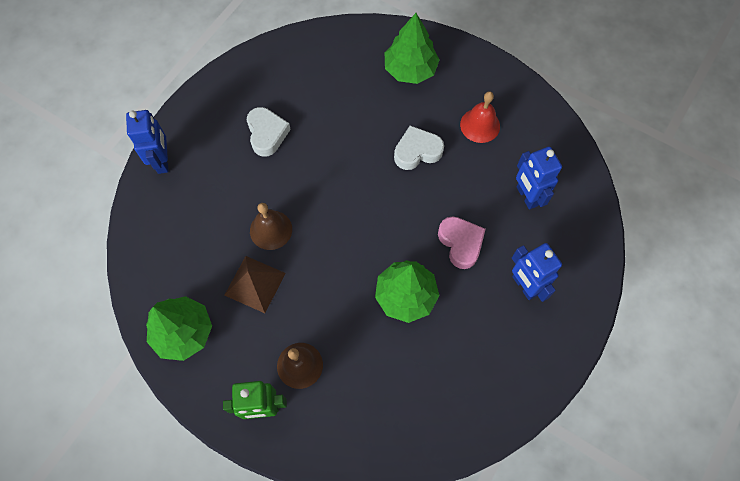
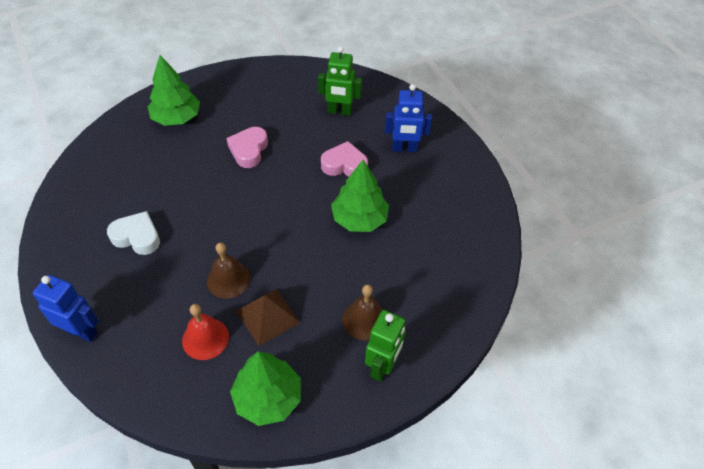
camera: 60 degrees left, 15 degrees down
(417, 151) = (249, 150): white heart -> pink heart
(480, 125) = (262, 105): red bell -> red bell (205, 338)
(526, 196) = (339, 111): blue robot -> green robot

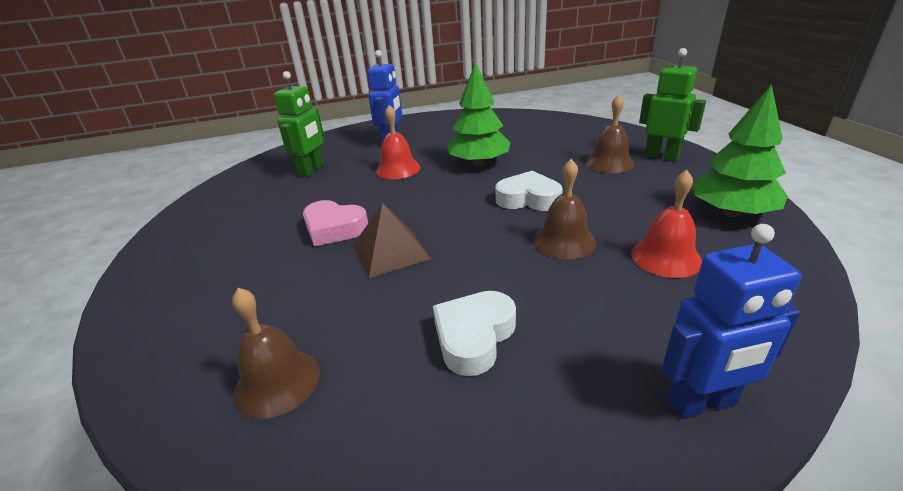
camera: 75 degrees left, 20 degrees down
(82, 331) = (701, 403): blue robot -> blue robot turned 135 degrees counterclockwise
(115, 167) = (277, 382): none -> brown bell
(176, 118) = (206, 300): green tree -> none
(267, 316) = (618, 213): brown pyramid -> brown pyramid (390, 252)
(291, 257) = (528, 199): none -> white heart
(344, 165) = (398, 169): pink heart -> red bell

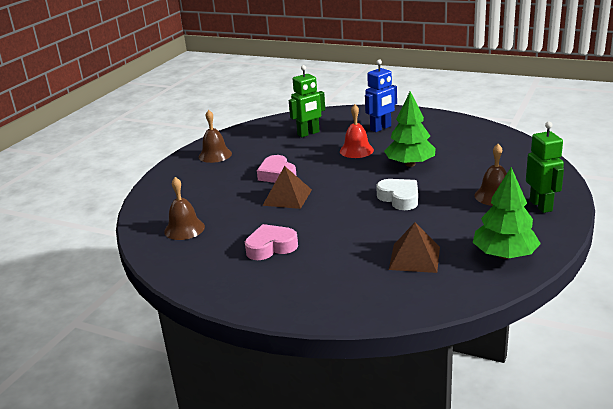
camera: 40 degrees right, 5 degrees down
(474, 337) = (271, 247): white heart -> pink heart
(564, 241) = (377, 228): brown bell -> brown bell (215, 155)
(666, 257) = (414, 258): red bell -> brown pyramid
(701, 403) = (318, 307): blue robot -> none

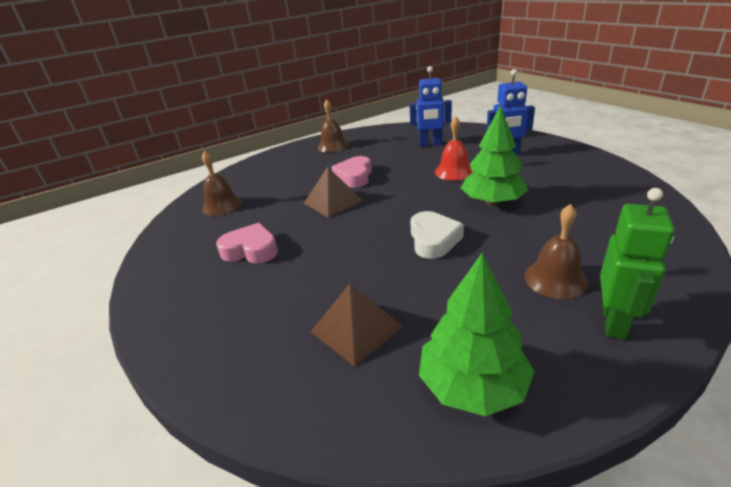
camera: 35 degrees right, 5 degrees up
(308, 133) = (430, 144): green robot -> blue robot

